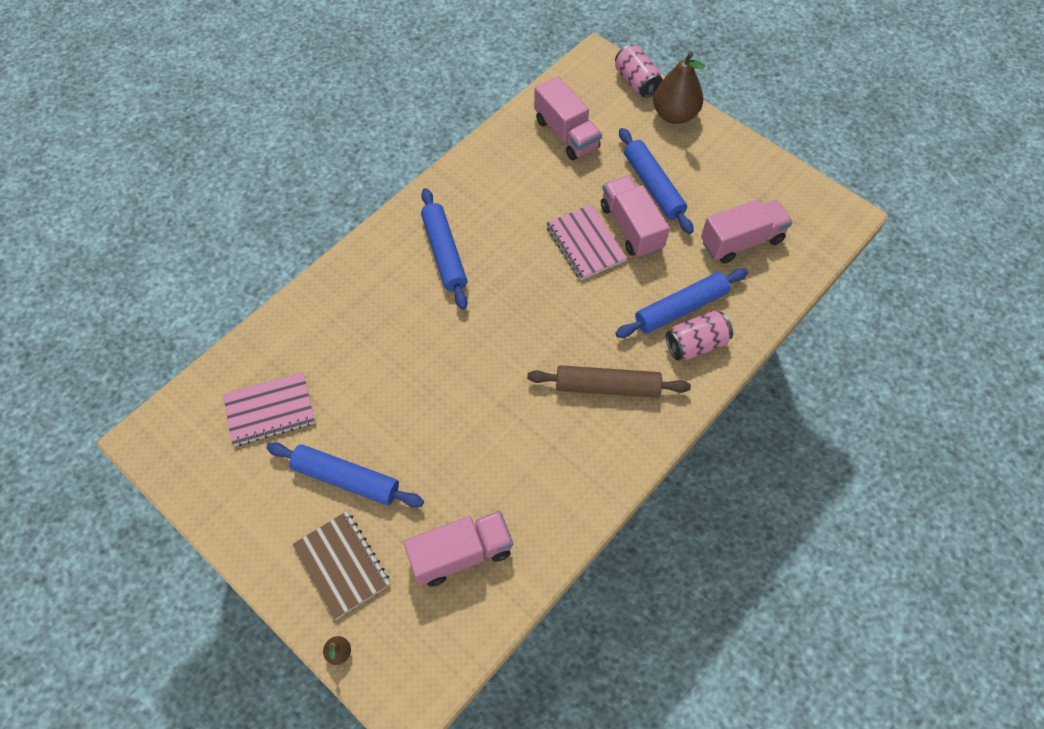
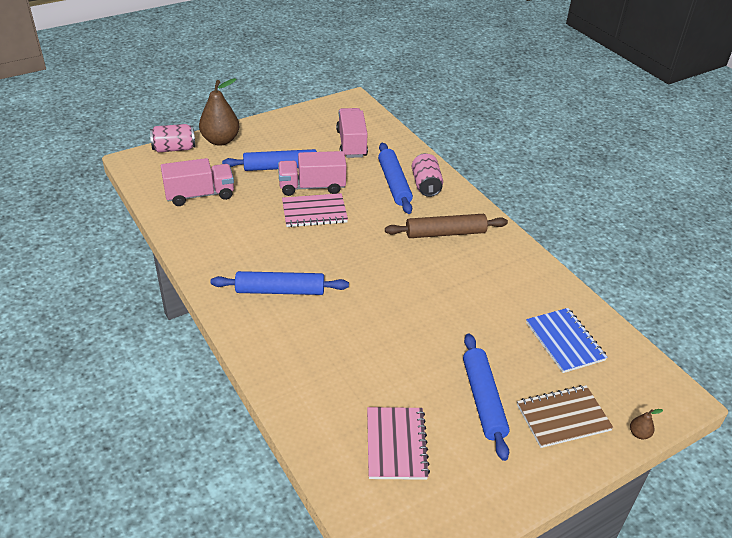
camera: 75 degrees left, 20 degrees down
(346, 479) = (483, 400): blue rolling pin -> blue rolling pin turned 45 degrees counterclockwise
(461, 554) = (565, 341): pink truck -> blue notebook
(607, 387) = (445, 233): brown rolling pin -> brown rolling pin turned 60 degrees clockwise

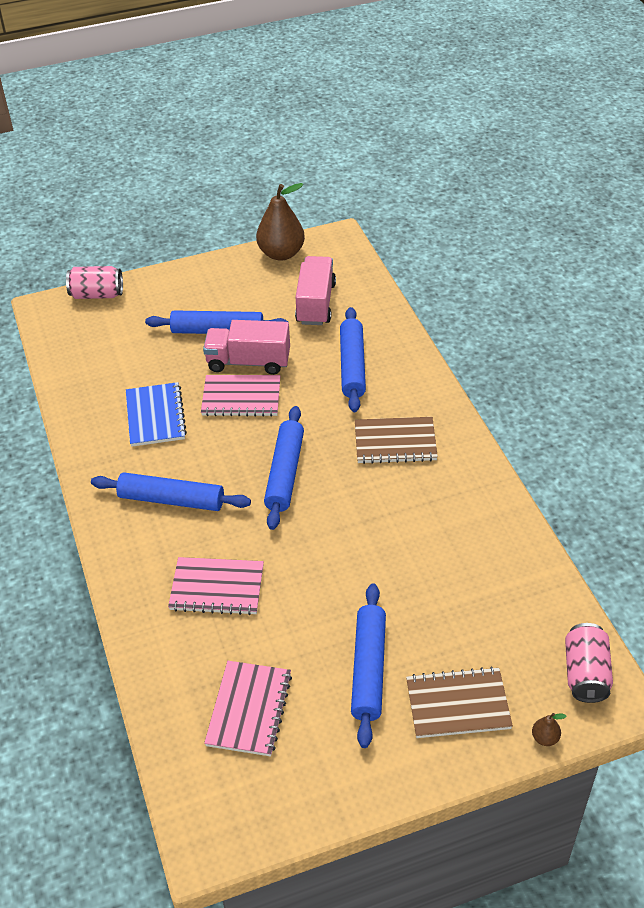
camera: 15 degrees right, 5 degrees up
(200, 195) = (111, 362): pink truck -> none
(220, 140) = (155, 287): brown pear -> brown pear (281, 253)
(339, 353) = (217, 588): none -> pink notebook
(367, 262) = (285, 473): none -> blue rolling pin
(426, 185) = (392, 371): pink can -> pink can (585, 673)
(445, 233) = (395, 442): brown rolling pin -> brown notebook
(565, 341) = (496, 606): blue notebook -> blue notebook (155, 416)

